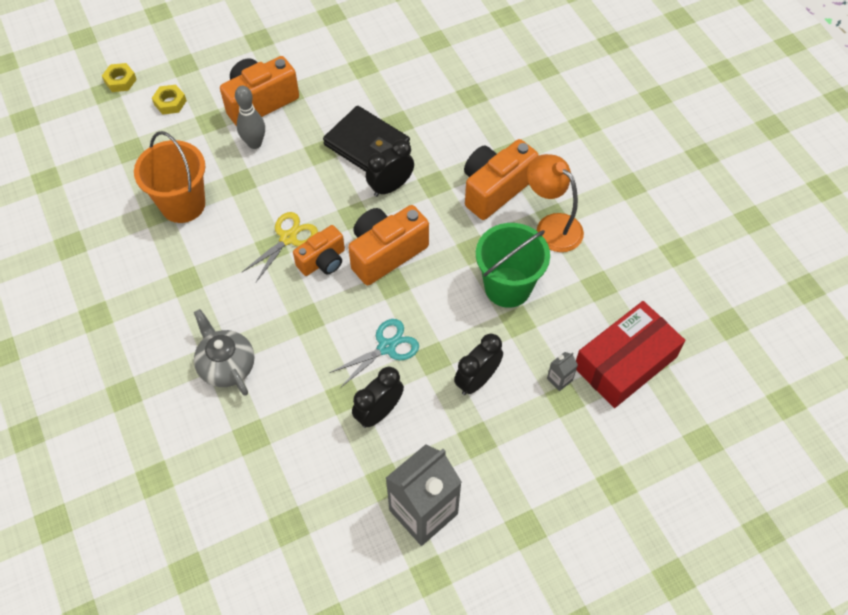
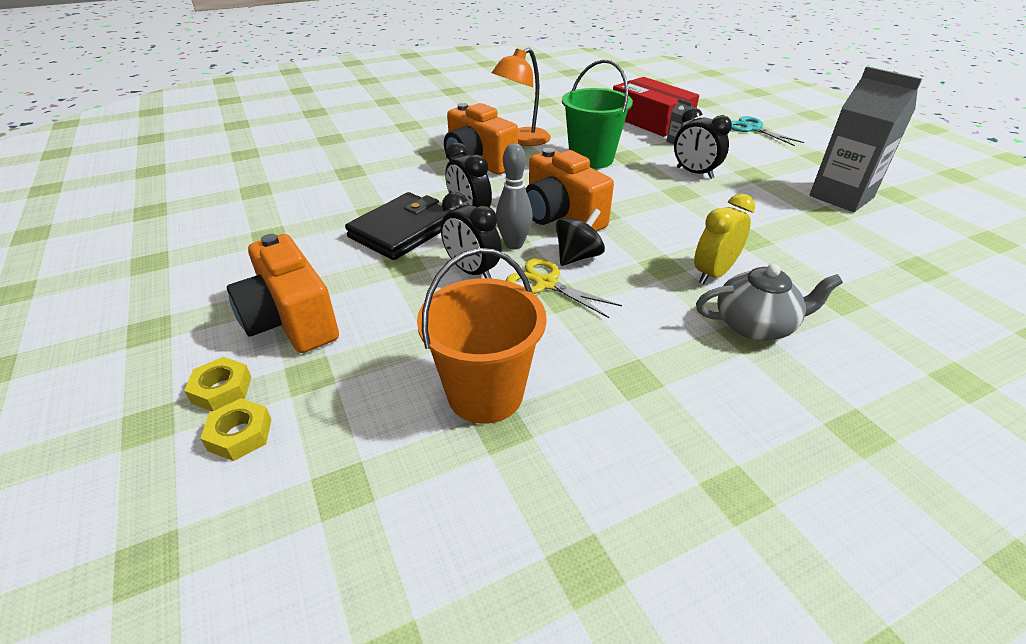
camera: 90 degrees left, 20 degrees down
(120, 81) = (128, 534): yellow nut -> yellow nut (222, 389)
(226, 365) = (755, 325): grey teapot -> grey teapot turned 150 degrees counterclockwise
(254, 143) = (374, 322): grey bowling pin -> grey bowling pin (514, 244)
(292, 353) = (713, 273): none -> yellow clock
(323, 261) = (577, 256): orange camera -> black spinning top
(379, 412) = (756, 219): black clock -> black clock (472, 271)
(386, 347) = (679, 215): turquoise scissors -> turquoise scissors (752, 129)

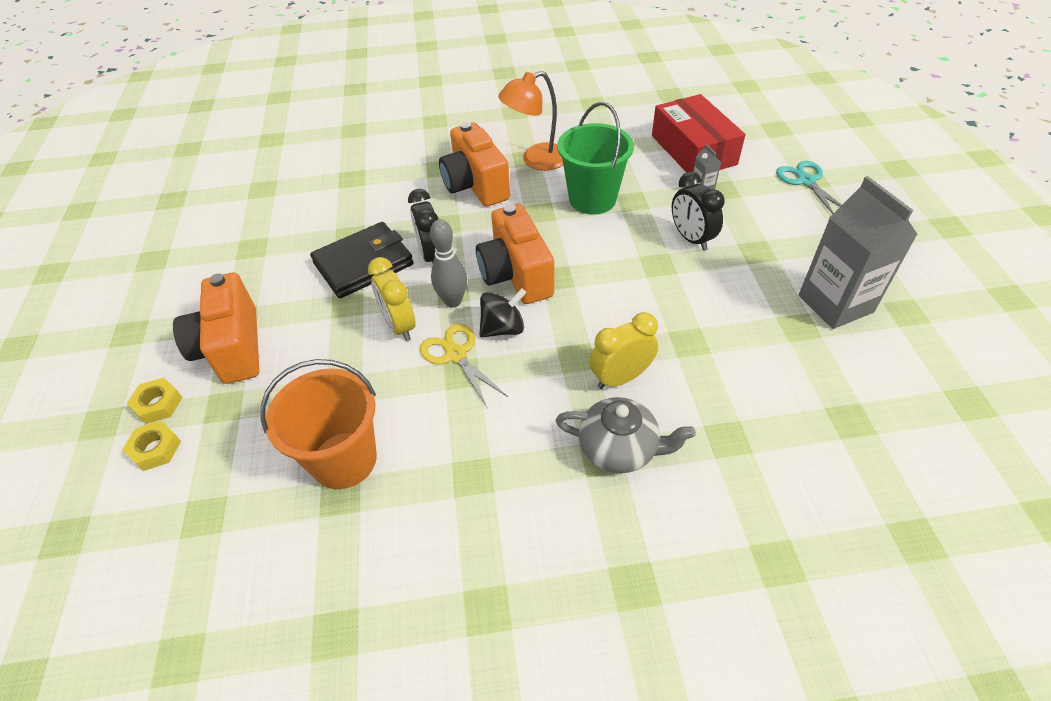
camera: 20 degrees right, 10 degrees up
(472, 271) = (399, 326): black clock -> yellow clock

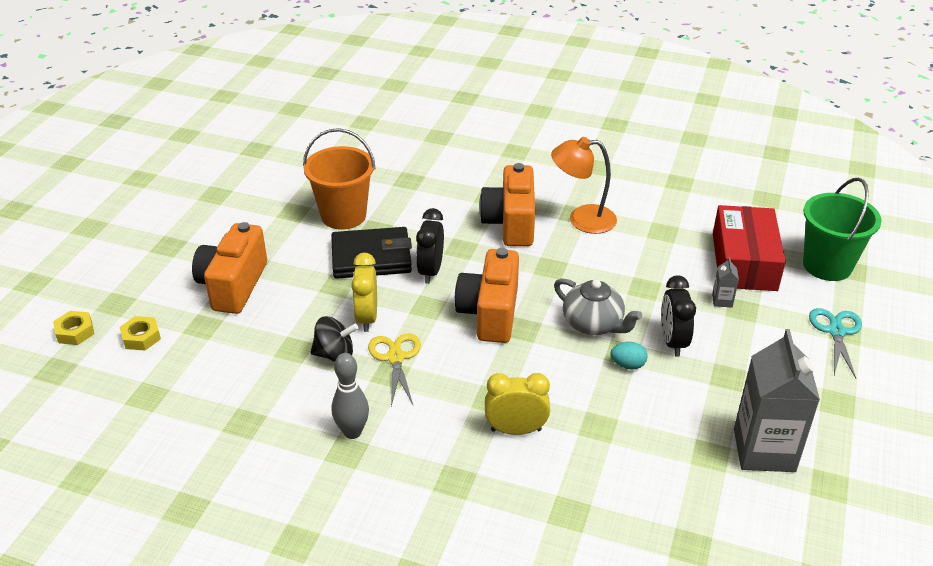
camera: 25 degrees right, 10 degrees down
(158, 404) = (160, 306): yellow nut -> yellow nut (75, 332)
(344, 460) = (262, 399): orange bucket -> orange bucket (343, 215)
(453, 301) = (422, 315): grey bowling pin -> grey bowling pin (352, 432)
(503, 328) = (448, 352): black spinning top -> black spinning top (335, 354)
(592, 199) = (607, 273): green bucket -> green bucket (827, 265)
(619, 448) = (474, 481): grey teapot -> grey teapot (593, 324)
(670, 274) = (627, 365): none -> turquoise egg

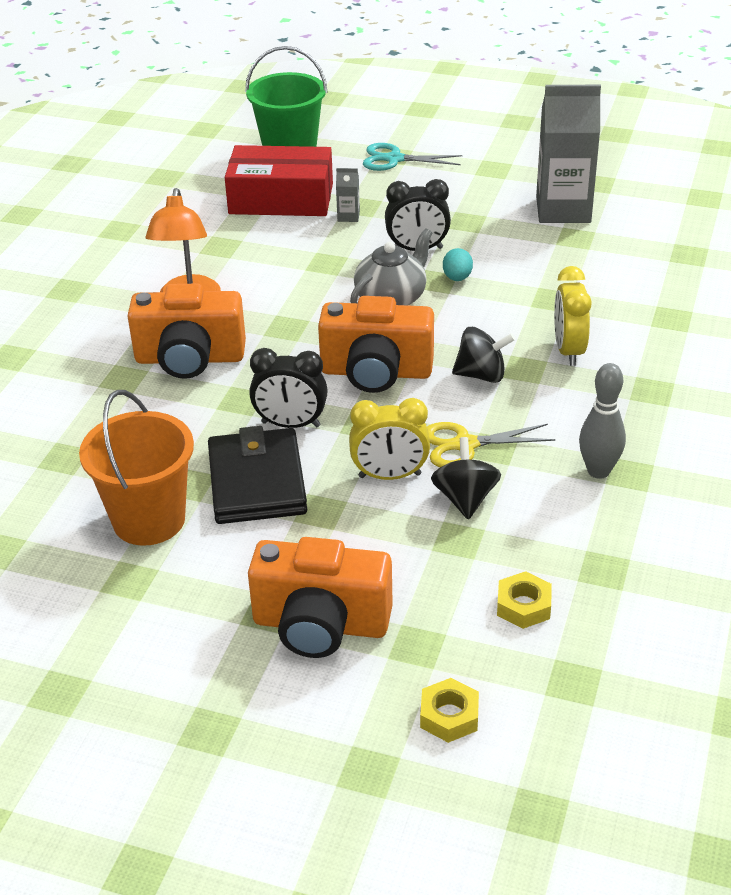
camera: 90 degrees left, 0 degrees up
(75, 332) = (443, 810): yellow nut -> yellow nut (523, 606)
(483, 372) = (481, 375): none -> black spinning top

